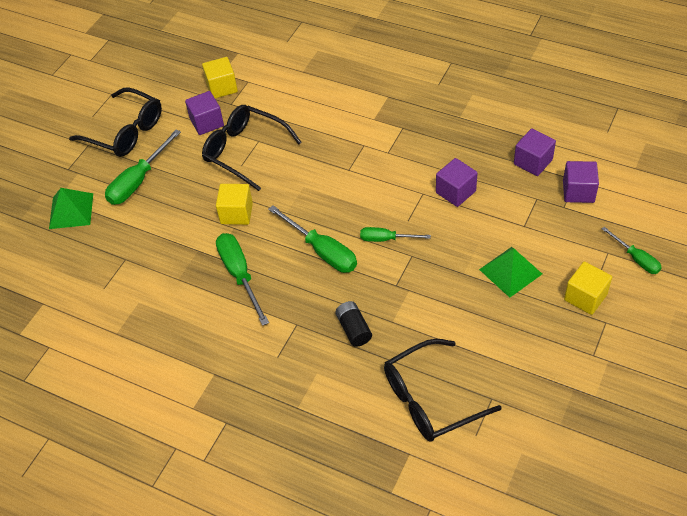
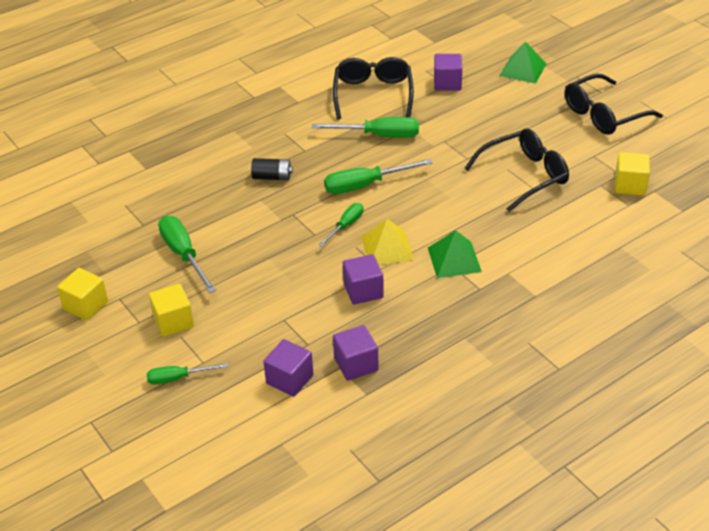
camera: 115 degrees right, 10 degrees down
(138, 181) = (532, 108): green screwdriver -> green screwdriver (184, 254)
(207, 122) = (582, 163): purple cube -> purple cube (447, 83)
(236, 213) = (449, 151): yellow cube -> yellow cube (86, 305)
(395, 199) = (387, 248): none -> yellow pyramid
(430, 399) = (174, 193): black glasses -> black glasses (373, 94)
(510, 271) = (243, 287): green pyramid -> green pyramid (454, 259)

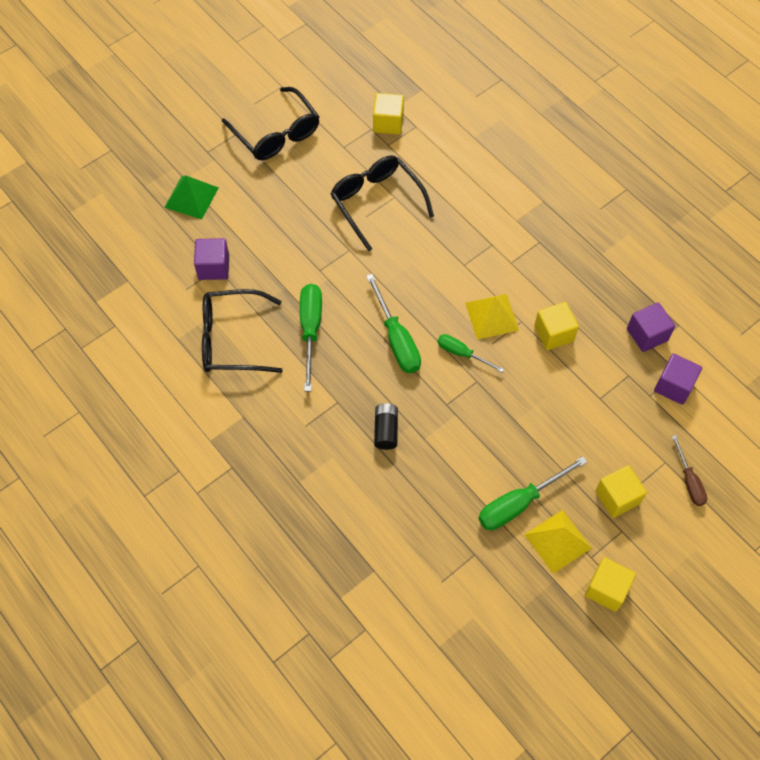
camera: 95 degrees left, 20 degrees up
(140, 277) = (558, 541): none -> yellow pyramid
(178, 378) = (689, 481): green screwdriver -> brown screwdriver
(363, 291) = (554, 333): purple cube -> yellow cube
(454, 259) = (503, 261): green pyramid -> none

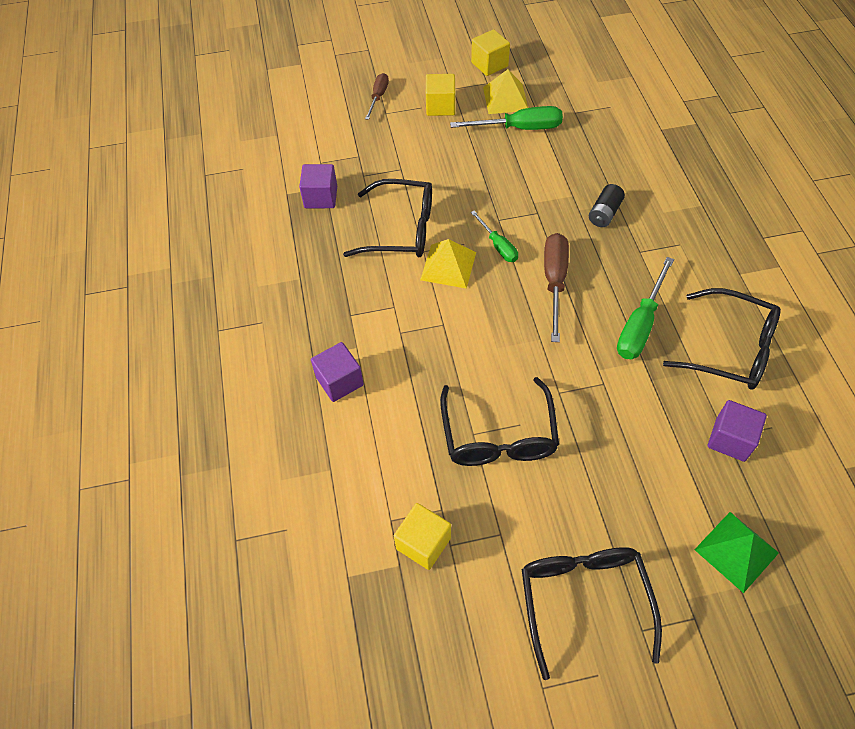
camera: 150 degrees left, 5 degrees down
(396, 339) = (554, 282): green screwdriver -> brown screwdriver
(554, 333) = (401, 229): yellow cube -> black glasses
(674, 386) = (333, 155): purple cube -> purple cube (339, 381)

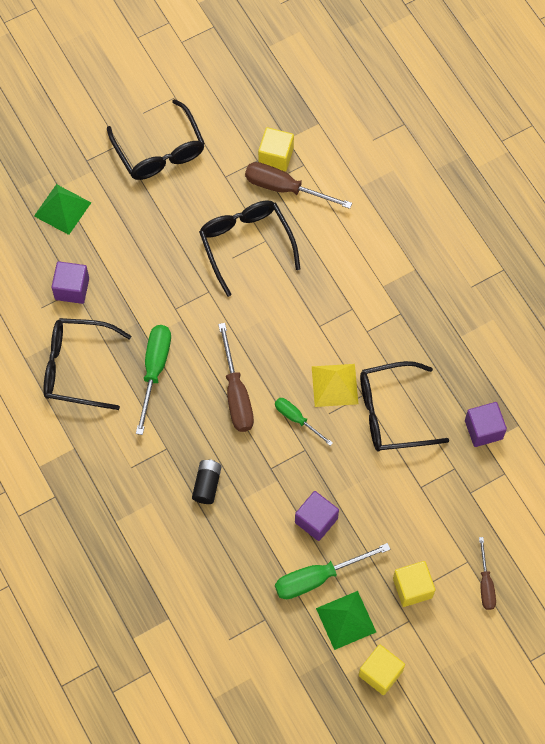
camera: 160 degrees right, 10 degrees up
(339, 381) = (383, 253): purple cube -> purple cube (316, 520)
(426, 494) = (285, 188): none -> brown screwdriver
(505, 98) = (346, 620): yellow pyramid -> green pyramid

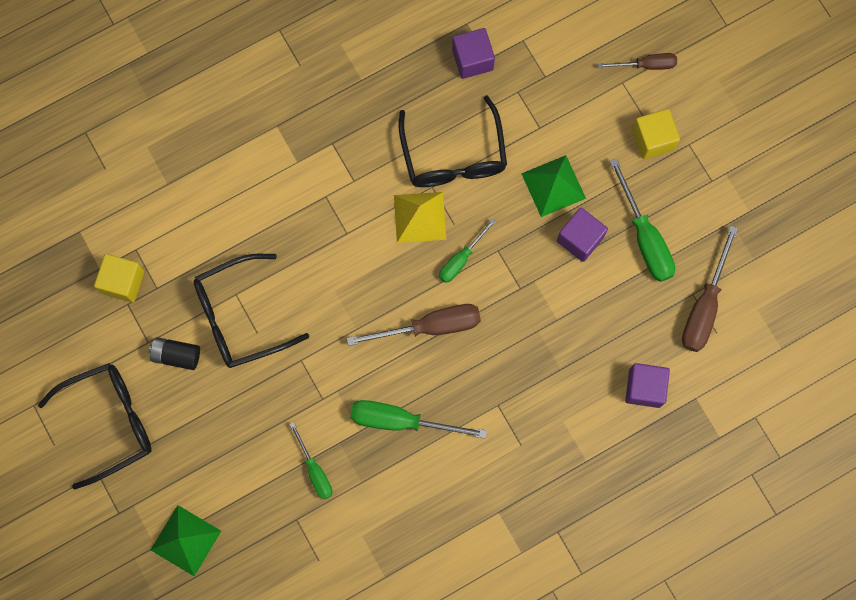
camera: 90 degrees left, 10 degrees up
(72, 289) = (294, 523): purple cube -> purple cube (644, 388)
(77, 367) = (397, 513): black glasses -> none
(115, 303) = (315, 470): none -> green screwdriver
(207, 485) = (540, 358): black battery -> black battery (176, 355)
(285, 188) = (166, 271): brown screwdriver -> brown screwdriver (704, 306)
(346, 620) = (690, 209): green pyramid -> green pyramid (553, 186)
(380, 673) = (746, 174): yellow cube -> none

